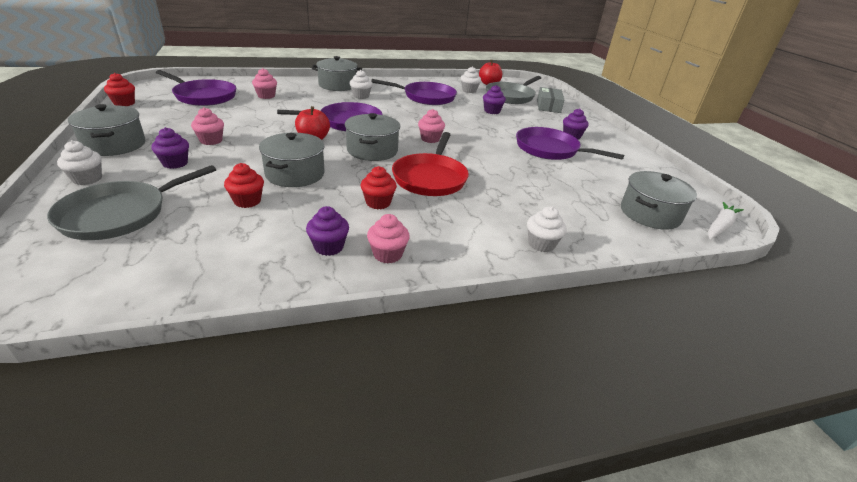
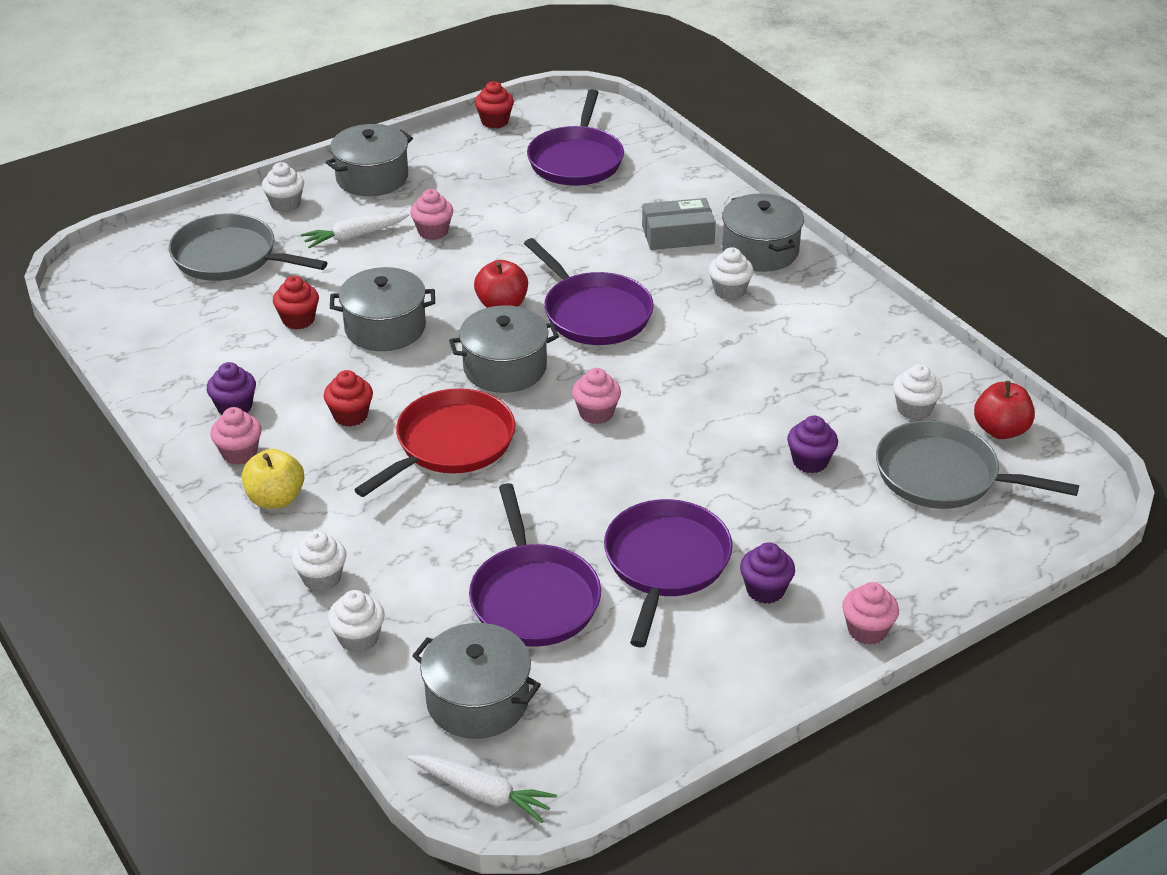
camera: 75 degrees right, 5 degrees up
(175, 163) = (354, 236): purple cupcake -> white carrot
(266, 96) = (632, 206): pink cupcake -> pink cupcake (867, 630)
(426, 97) = (805, 363): purple pan -> purple pan (533, 598)
(430, 178) = (450, 444): red pan -> red pan turned 135 degrees clockwise
(451, 247) = (276, 499): none -> yellow apple
(548, 106) = (934, 542): grey box -> grey box (677, 234)
(600, 241) = (358, 638): none -> white cupcake

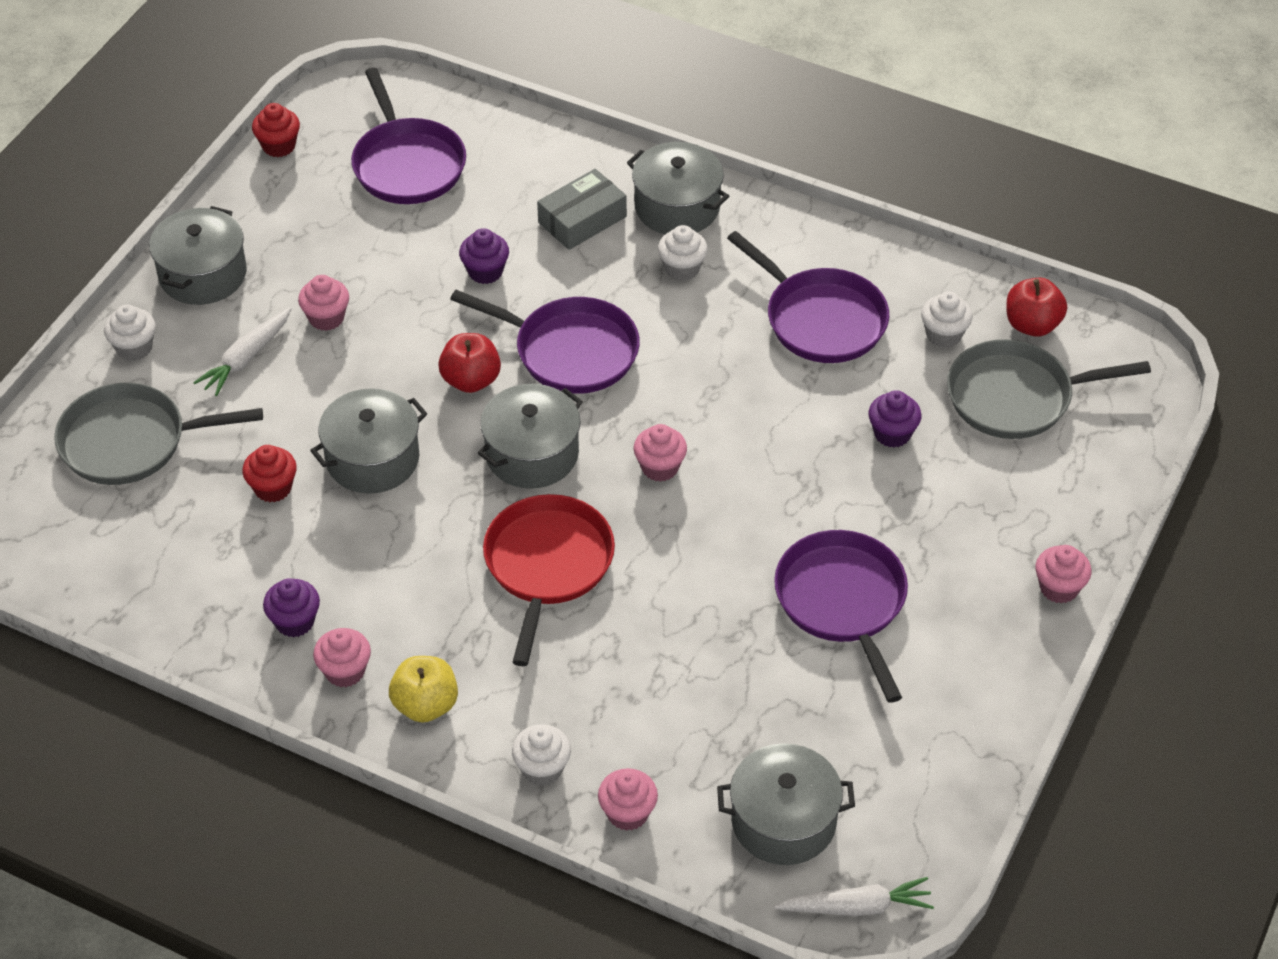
camera: 30 degrees left, 10 degrees up
(350, 415) = (422, 577): red cupcake -> none
(358, 638) = (627, 813): white cupcake -> pink cupcake
(533, 598) = (753, 694): purple pan -> purple pan (821, 319)
(765, 590) = (947, 588): purple cupcake -> purple cupcake (485, 271)

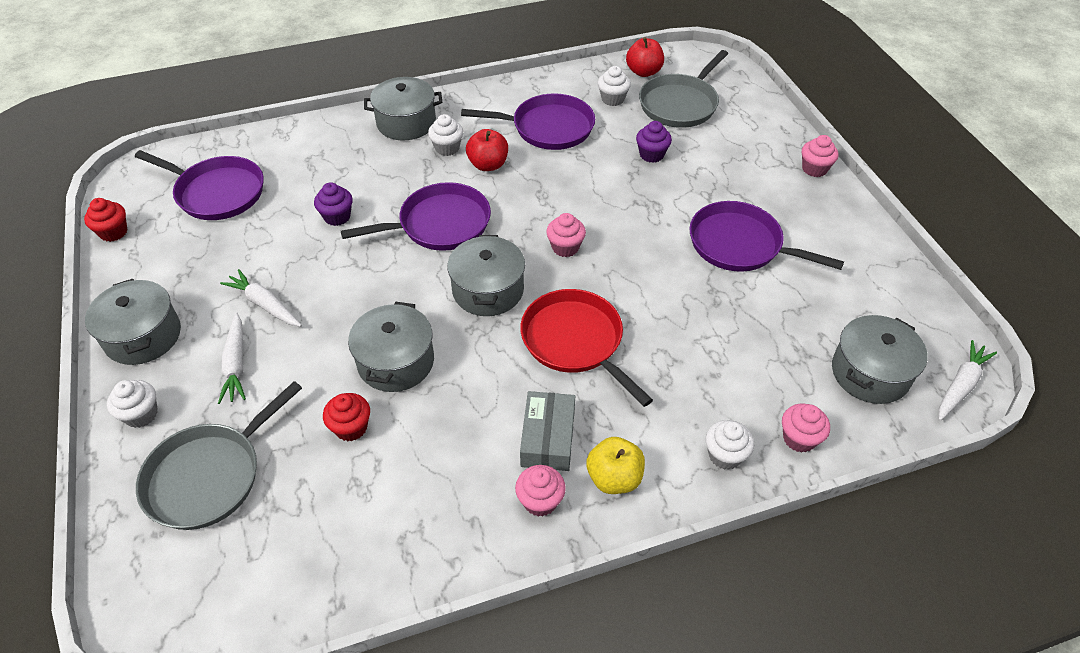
camera: 45 degrees left, 0 degrees up
(295, 621) = (469, 498): purple cupcake -> none
(326, 318) = (265, 304): pink cupcake -> white carrot
(471, 380) = (401, 277): red apple -> red apple (488, 165)
(582, 219) = (361, 158): grey box -> grey box (548, 438)

